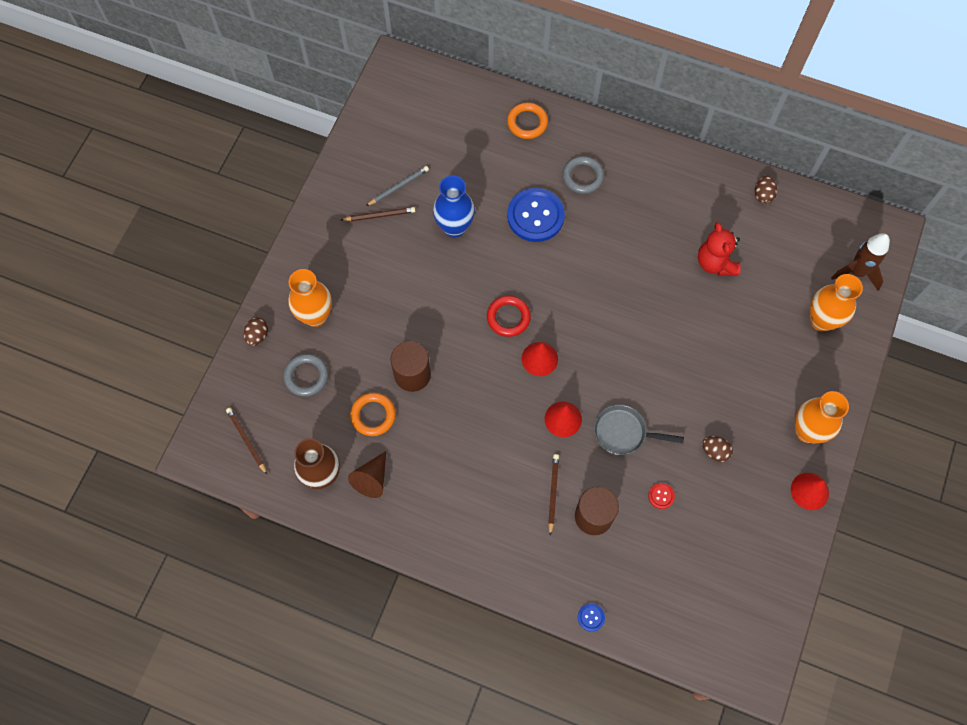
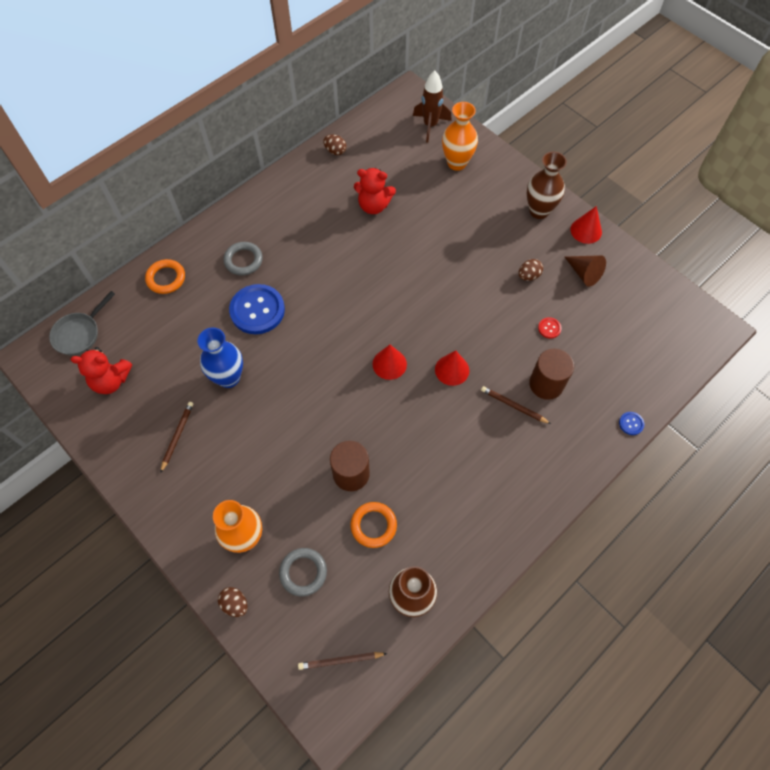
camera: 65 degrees left, 5 degrees down
(372, 479) = (435, 552): brown cone -> brown cone (584, 273)
(398, 187) = (159, 407): grey pencil -> none
(404, 136) = (111, 381): none -> red teddy bear
(508, 317) = (339, 371): red ring -> none
(623, 433) = (484, 331): grey pan -> grey pan (79, 334)
(807, 431) = (539, 211): orange vase -> brown vase

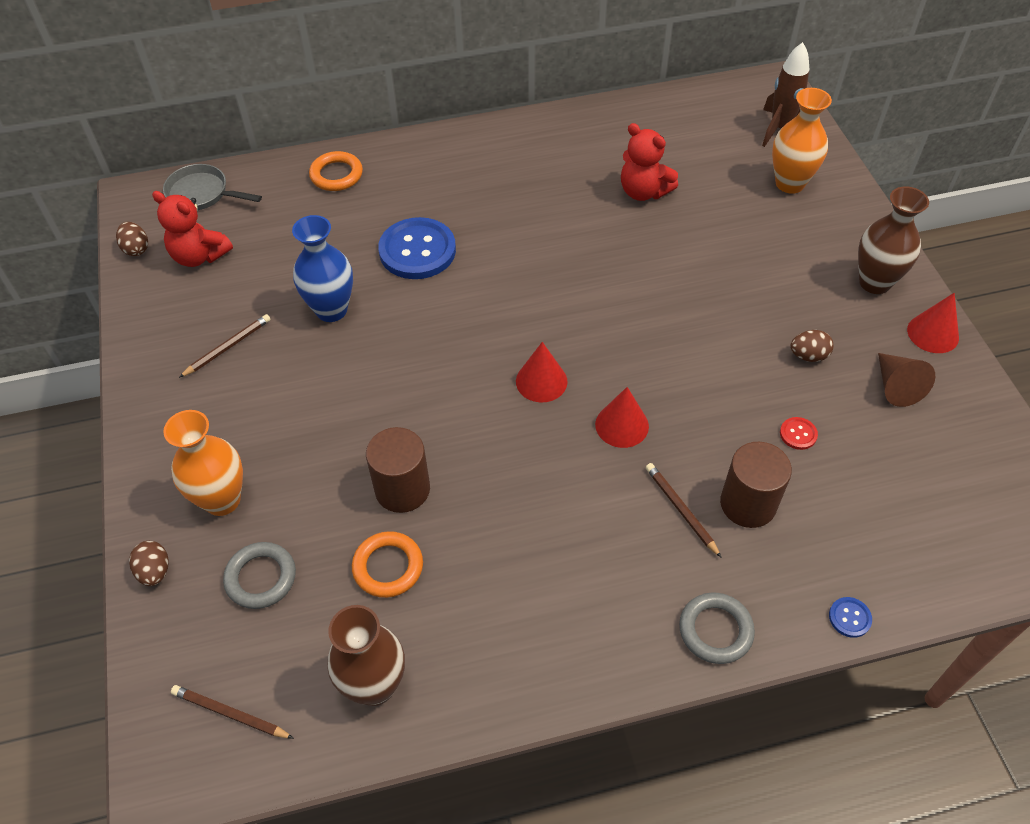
camera: 30 degrees right, 10 degrees down
(79, 334) = (202, 194): grey pan -> grey pan turned 45 degrees clockwise
(243, 260) = (439, 190): grey ring -> grey ring (715, 630)
(335, 151) = (634, 115): brown egg -> brown egg (136, 249)

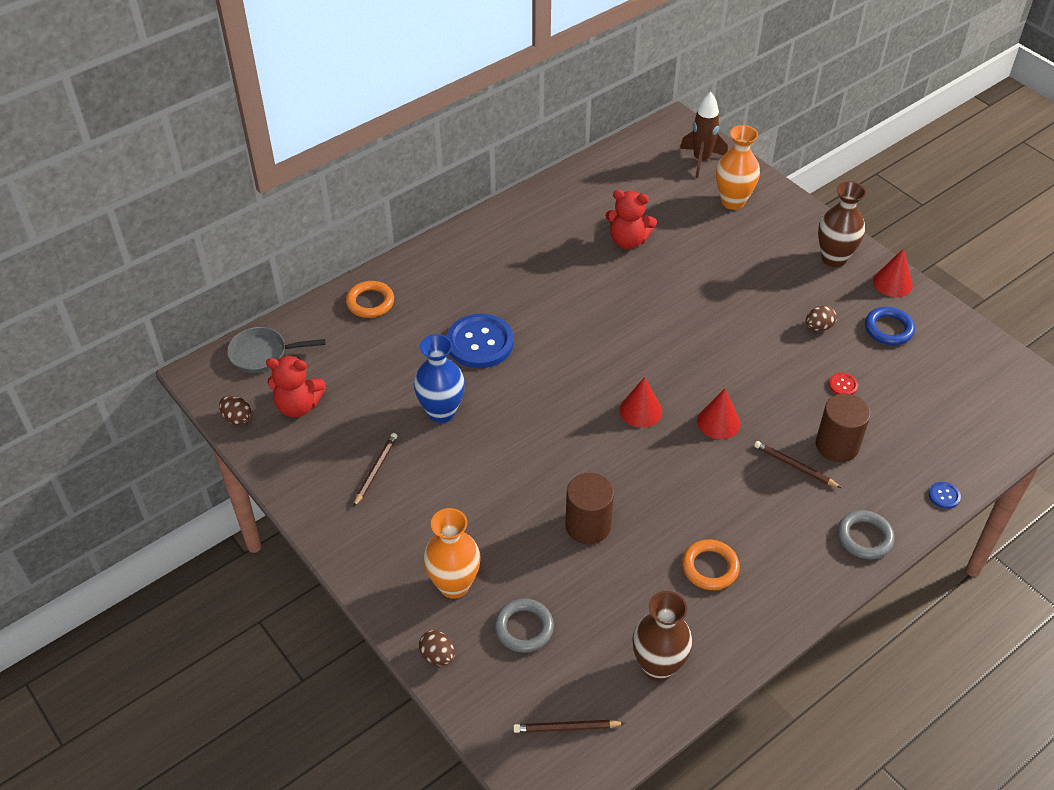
camera: 25 degrees left, 5 degrees down
(388, 567) = (614, 583): orange ring -> orange ring (710, 567)
(896, 386) = (888, 329): brown cone -> blue ring

